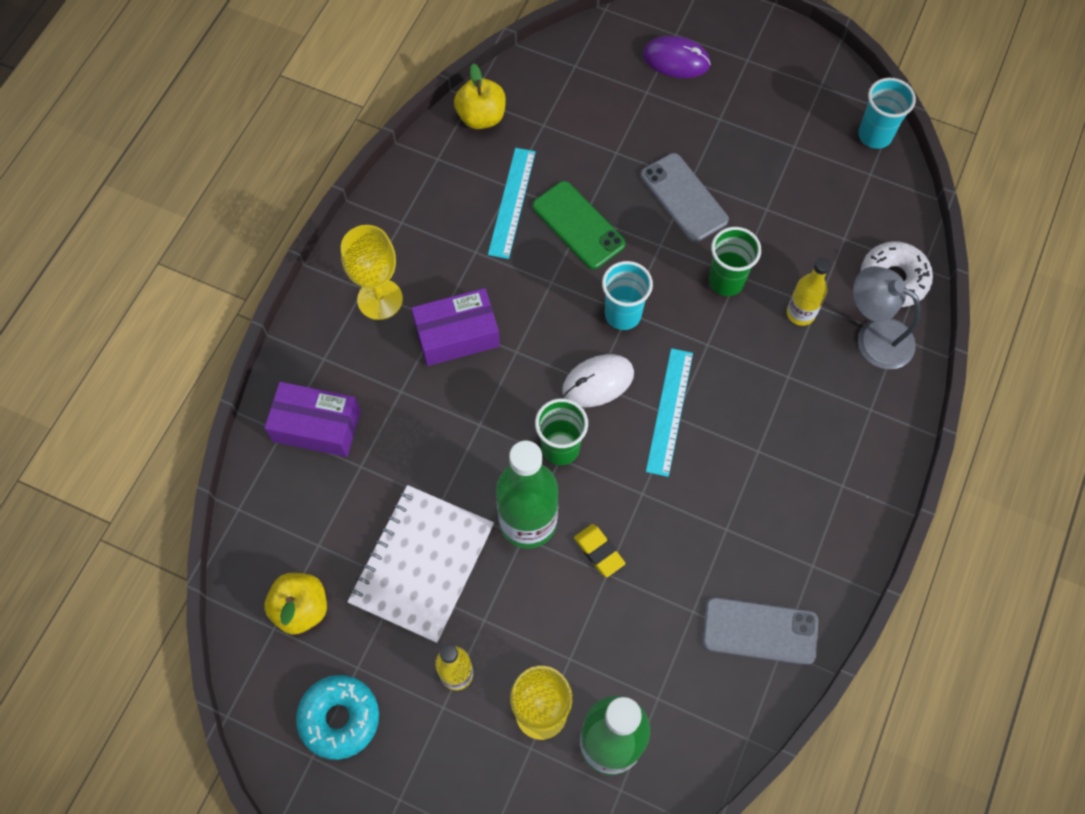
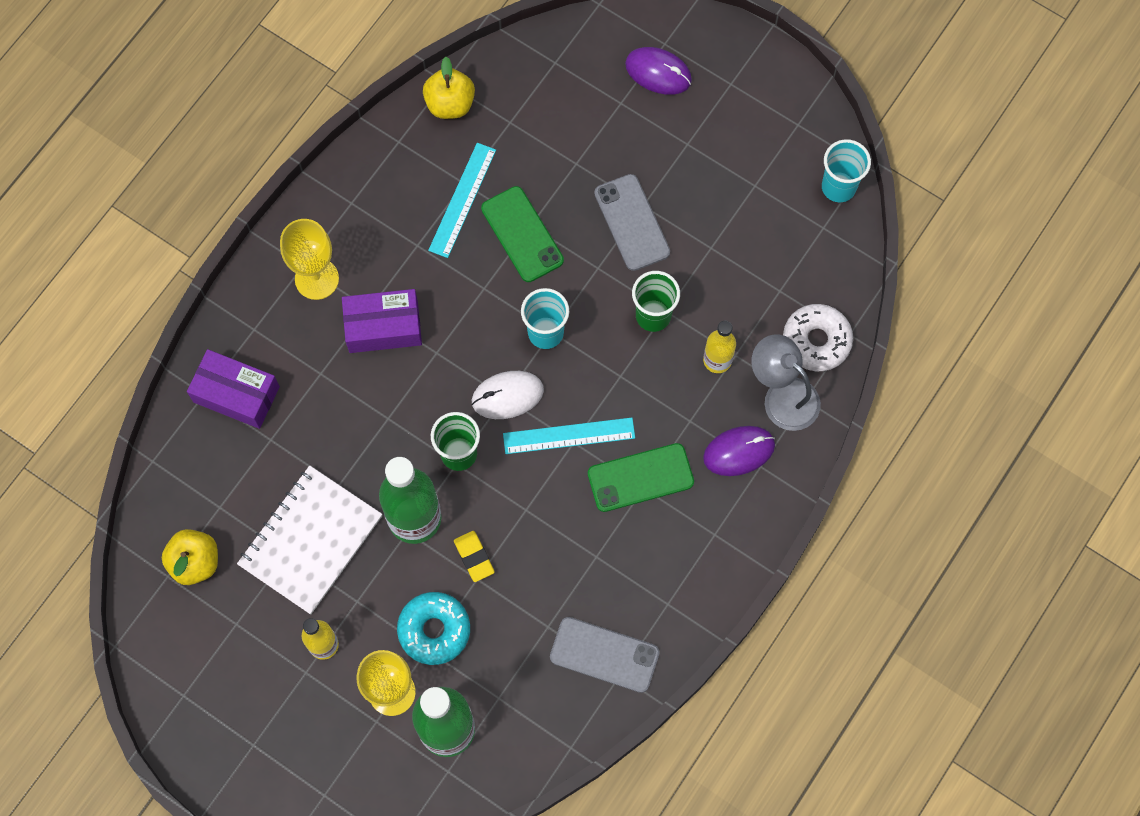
camera: 10 degrees right, 5 degrees up
(339, 718) = (213, 665): turquoise donut -> turquoise donut (434, 630)
(669, 411) = (569, 436): turquoise ruler -> turquoise ruler turned 60 degrees clockwise
(752, 441) = (640, 477): none -> green phone
(845, 398) = (739, 451): none -> purple mouse

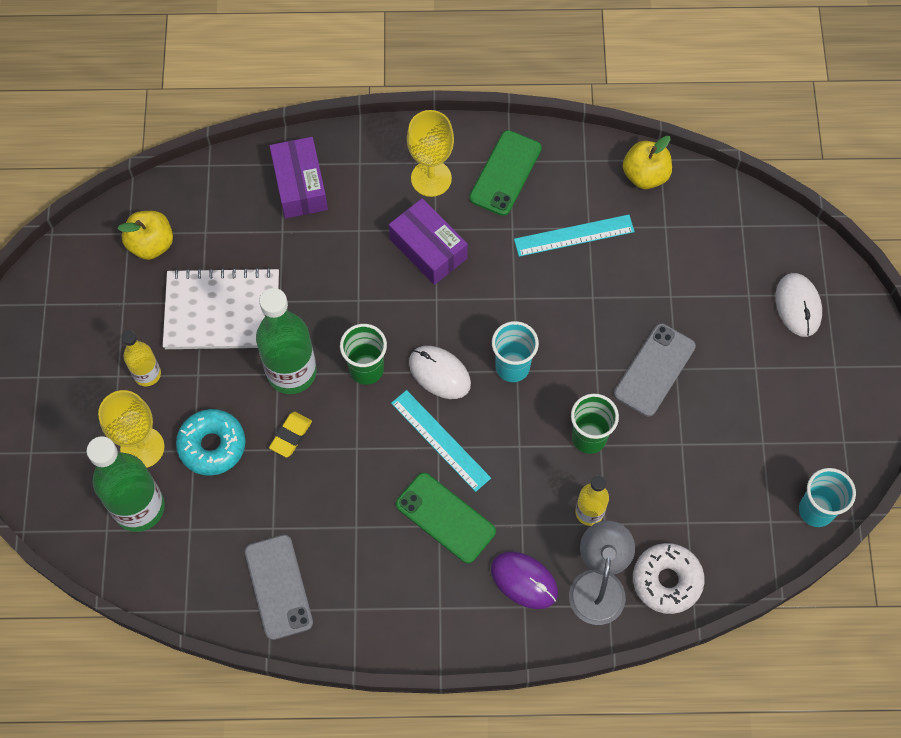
camera: 55 degrees right, 5 degrees down
(522, 234) = (580, 296): green phone -> green phone (505, 173)
(658, 72) = (798, 306): purple mouse -> white mouse

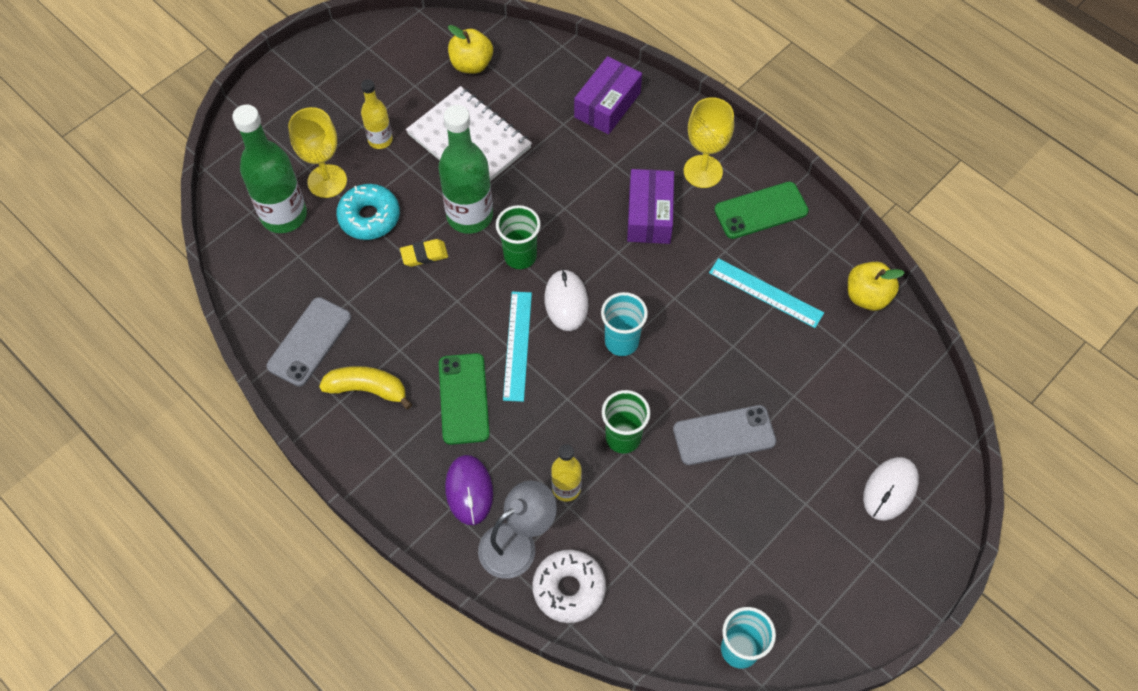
camera: 45 degrees right, 5 degrees down
(366, 580) = (367, 389): none -> yellow banana

